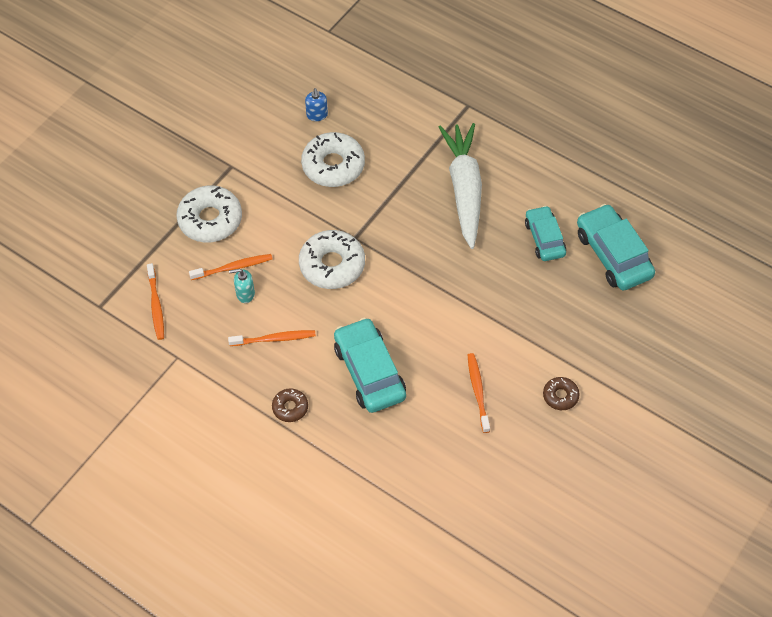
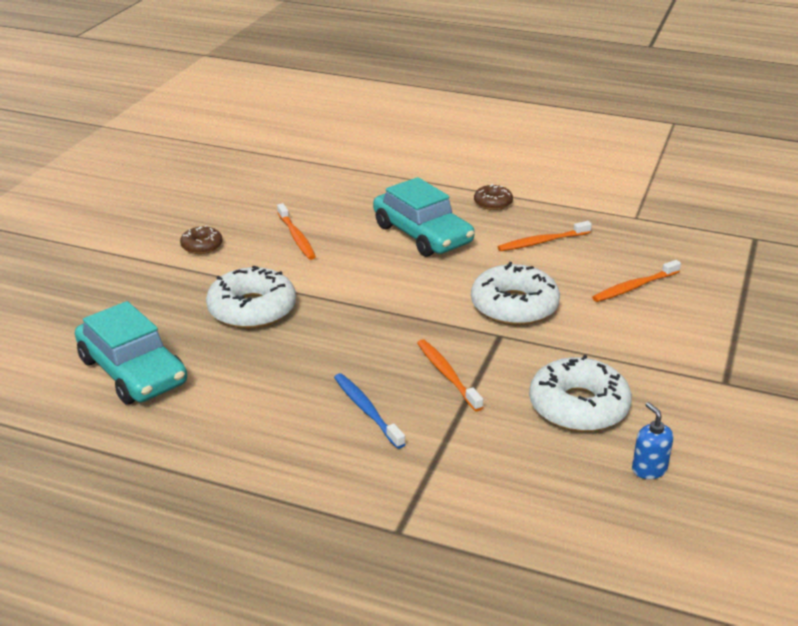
camera: 165 degrees right, 25 degrees down
(156, 305) = (694, 247): orange toothbrush -> orange toothbrush (447, 375)
(210, 220) = (701, 323): white donut -> white donut (252, 309)
(245, 294) = (602, 269): turquoise soap dispenser -> none
(464, 189) = (367, 410): white carrot -> blue toothbrush
(544, 238) = (234, 373): turquoise car -> none

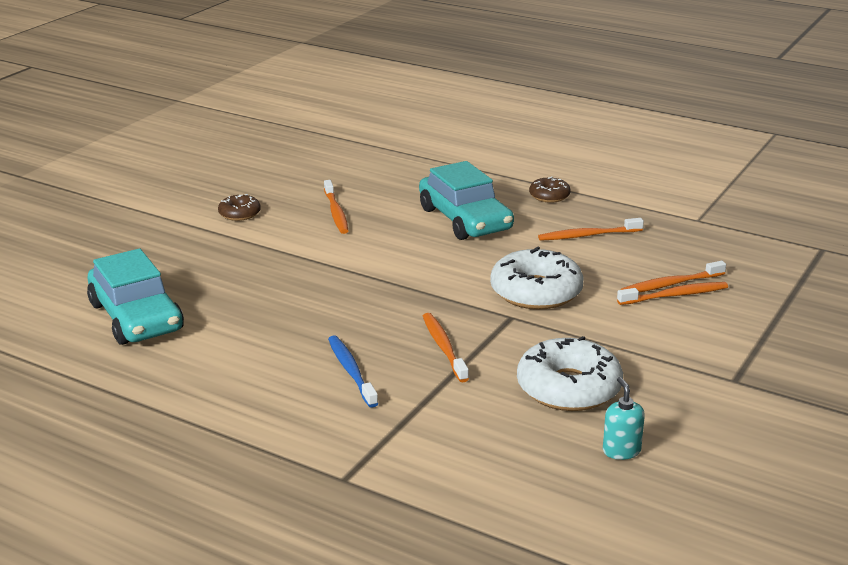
camera: 10 degrees right, 5 degrees down
(252, 309) = (269, 273): white donut -> none
(642, 298) = (675, 295): none -> orange toothbrush
(649, 469) = (621, 451): blue soap dispenser -> turquoise soap dispenser

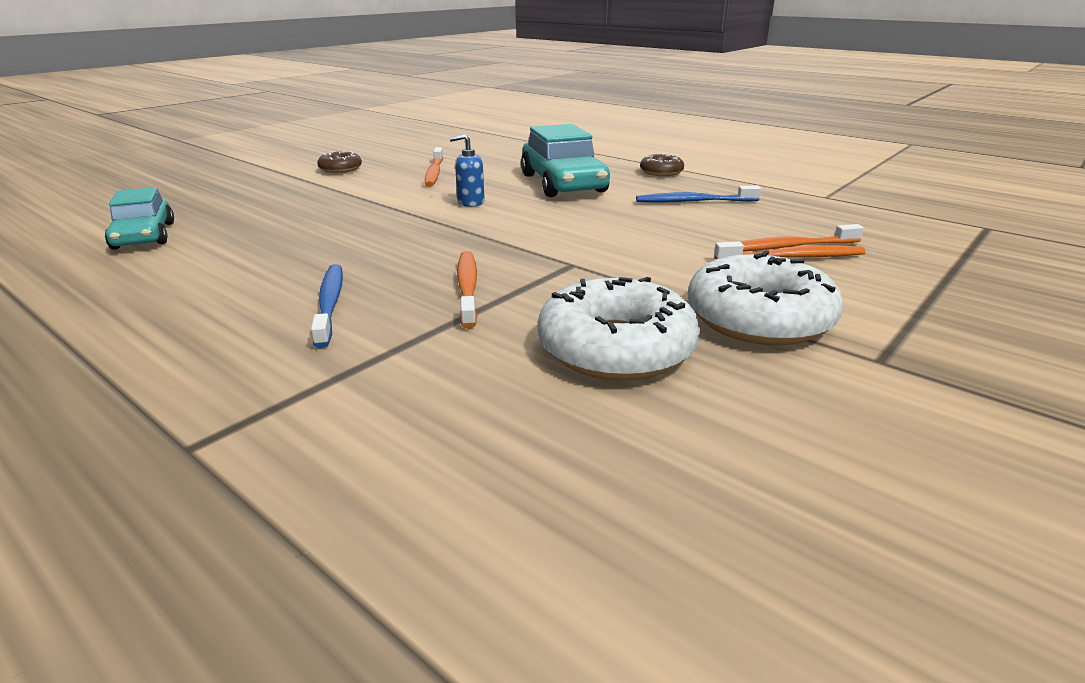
camera: 10 degrees right, 0 degrees up
(136, 317) = (144, 236): turquoise car -> turquoise car, size x0.65
(394, 252) = (470, 202): none -> blue soap dispenser
(536, 292) = (614, 243): white donut -> white donut (759, 318)
(588, 235) = (694, 201): orange toothbrush -> blue toothbrush
(621, 451) = (673, 451): turquoise soap dispenser -> none

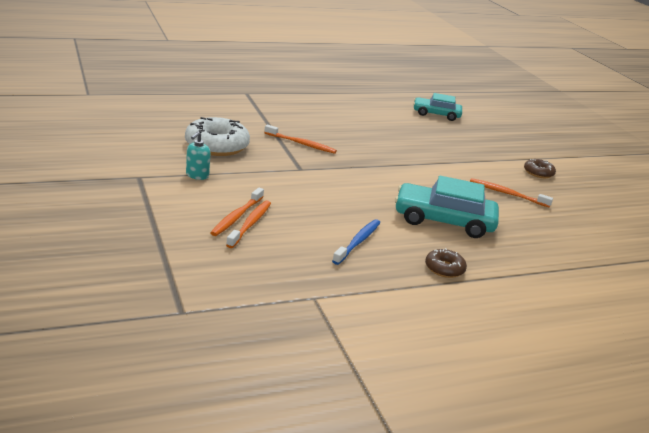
camera: 115 degrees right, 0 degrees up
(330, 304) = (316, 123): blue toothbrush -> none
(470, 202) = (425, 182): blue soap dispenser -> none
(759, 318) = (197, 175): white donut -> turquoise soap dispenser

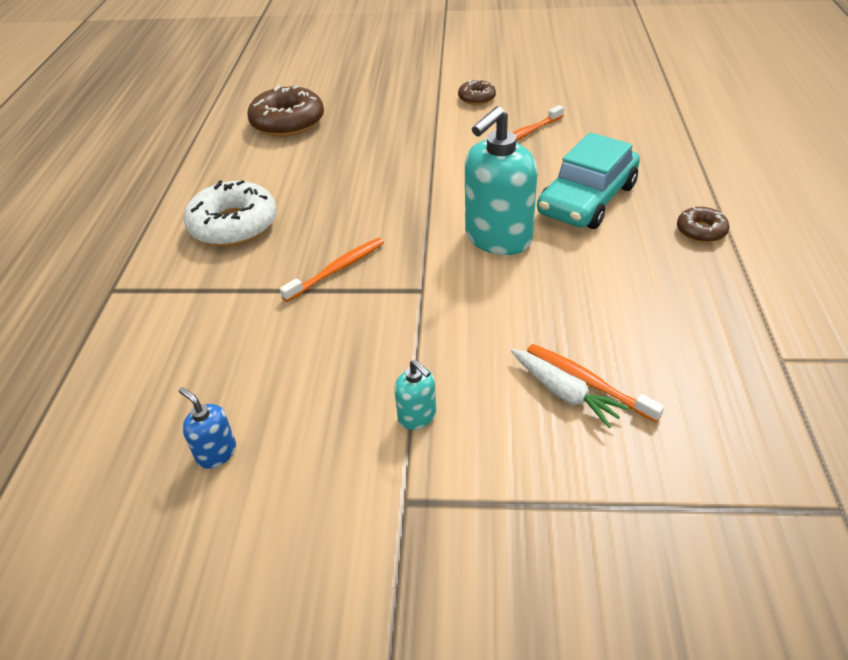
camera: 60 degrees left, 15 degrees up
(151, 131) = (216, 453): none -> blue soap dispenser
(217, 145) = (311, 370): white donut -> white donut (234, 225)
(236, 217) = (564, 393): orange toothbrush -> white carrot
(358, 242) = (639, 285): blue toothbrush -> none
(370, 189) = (497, 238): none -> turquoise soap dispenser
(436, 114) = (288, 122): turquoise car -> brown donut

